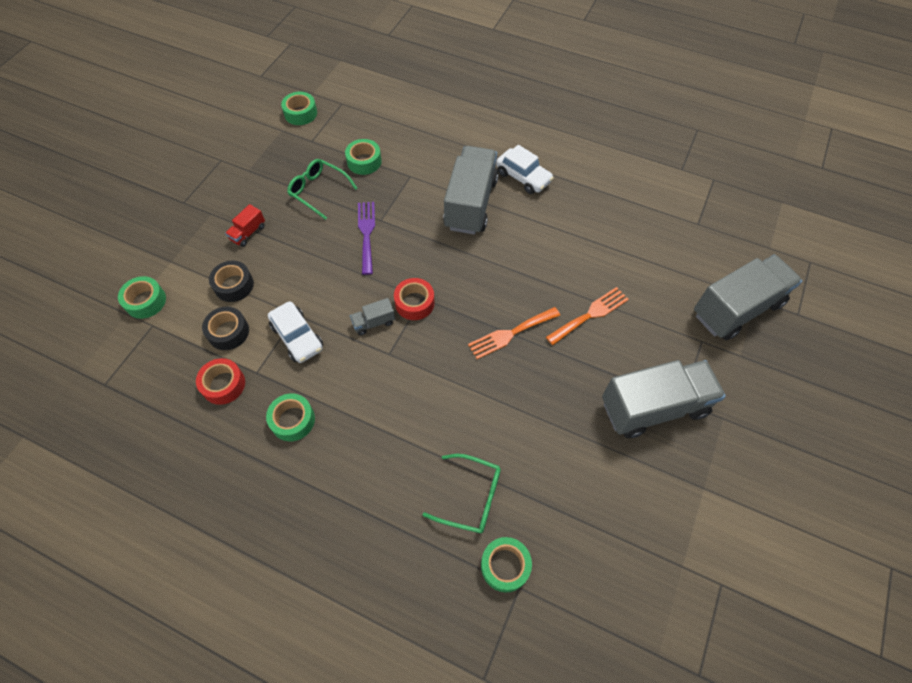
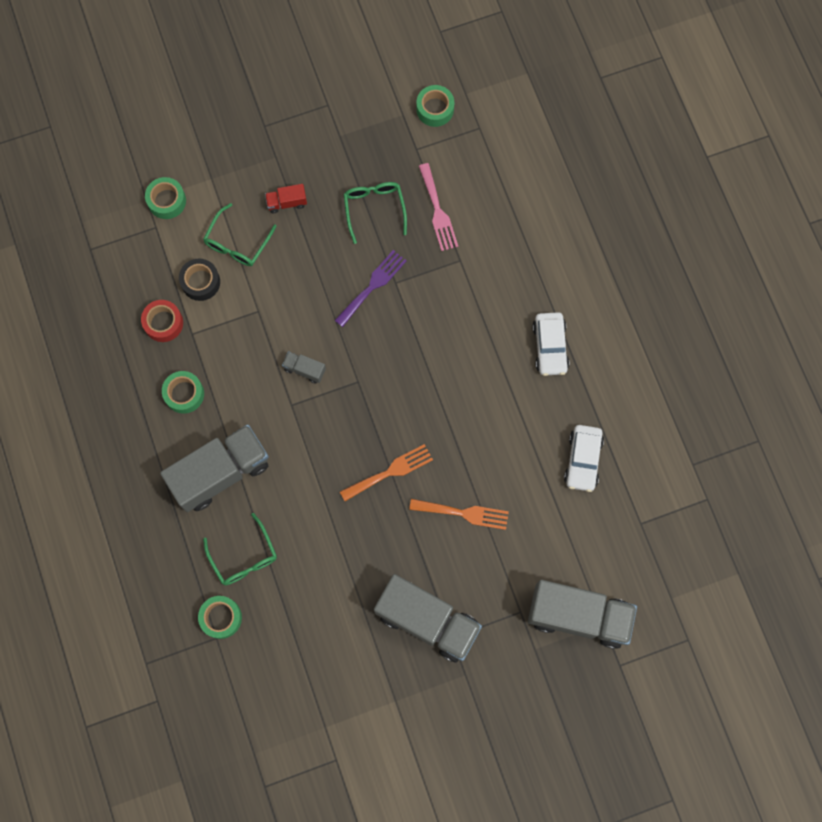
camera: 45 degrees right, 15 degrees up
(234, 285) = (237, 243): black tape -> green glasses
(297, 337) = (242, 331): white car -> white car (583, 460)
(364, 161) = (438, 211): green tape -> pink fork
(414, 303) = (348, 381): red tape -> none
(471, 204) = (480, 333): grey truck -> grey truck (220, 473)
(510, 334) = (390, 472): orange fork -> orange fork turned 135 degrees clockwise

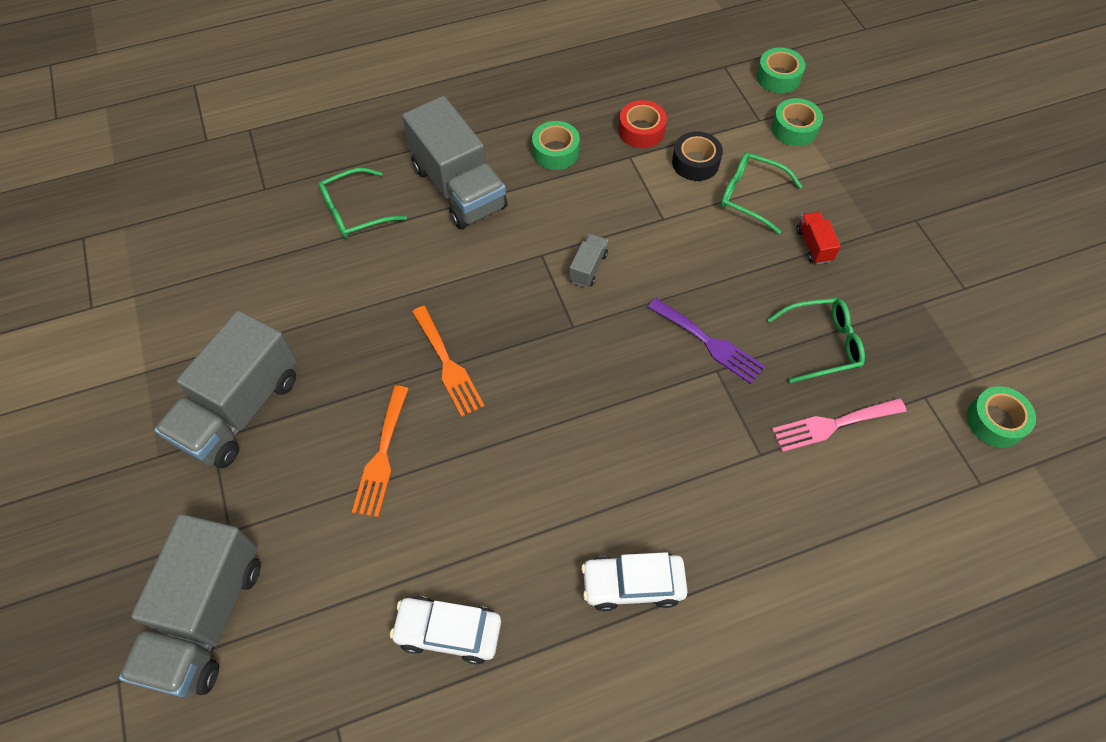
camera: 90 degrees right, 15 degrees down
(221, 618) = (286, 192): green tape -> green tape (778, 77)

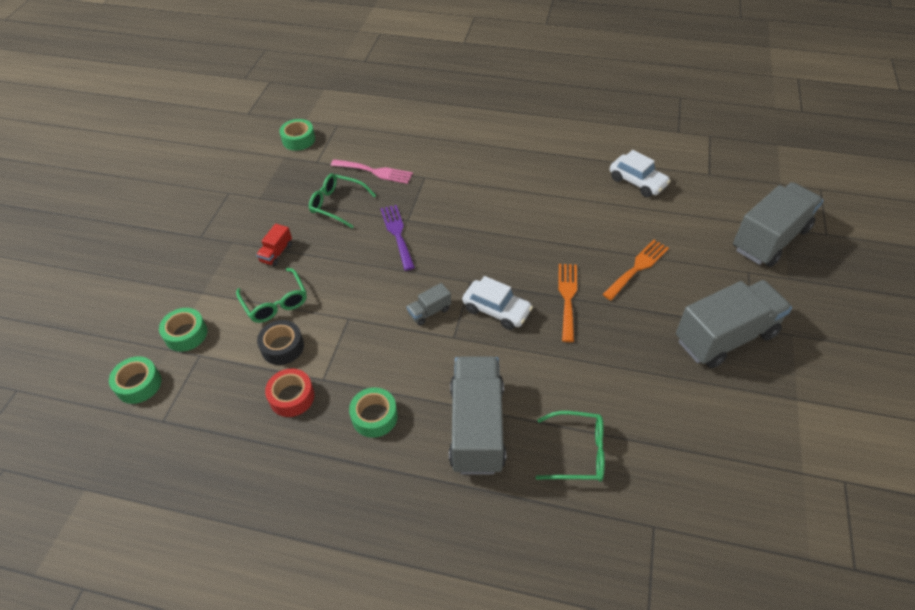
camera: 145 degrees left, 10 degrees down
(633, 584) = (534, 161): white car -> white car (496, 310)

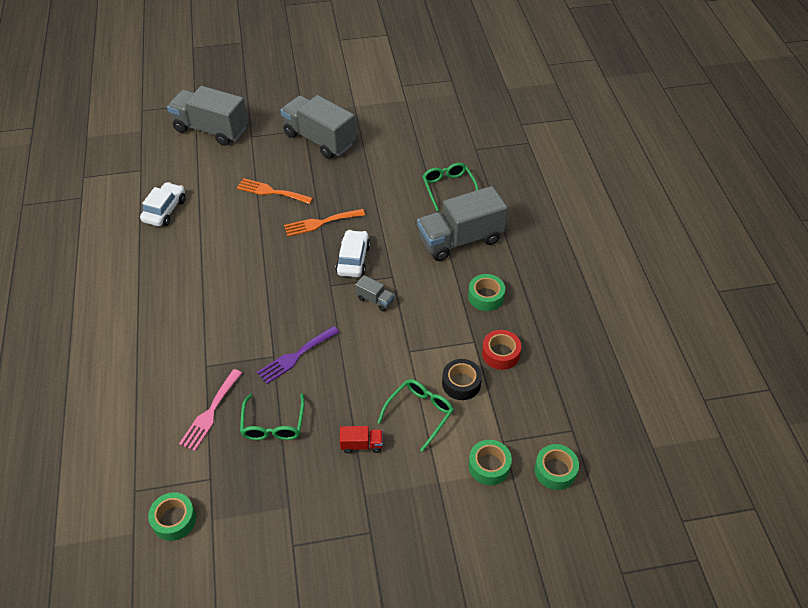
camera: 115 degrees left, 0 degrees up
(375, 172) = (210, 413): pink fork -> pink fork turned 150 degrees counterclockwise

